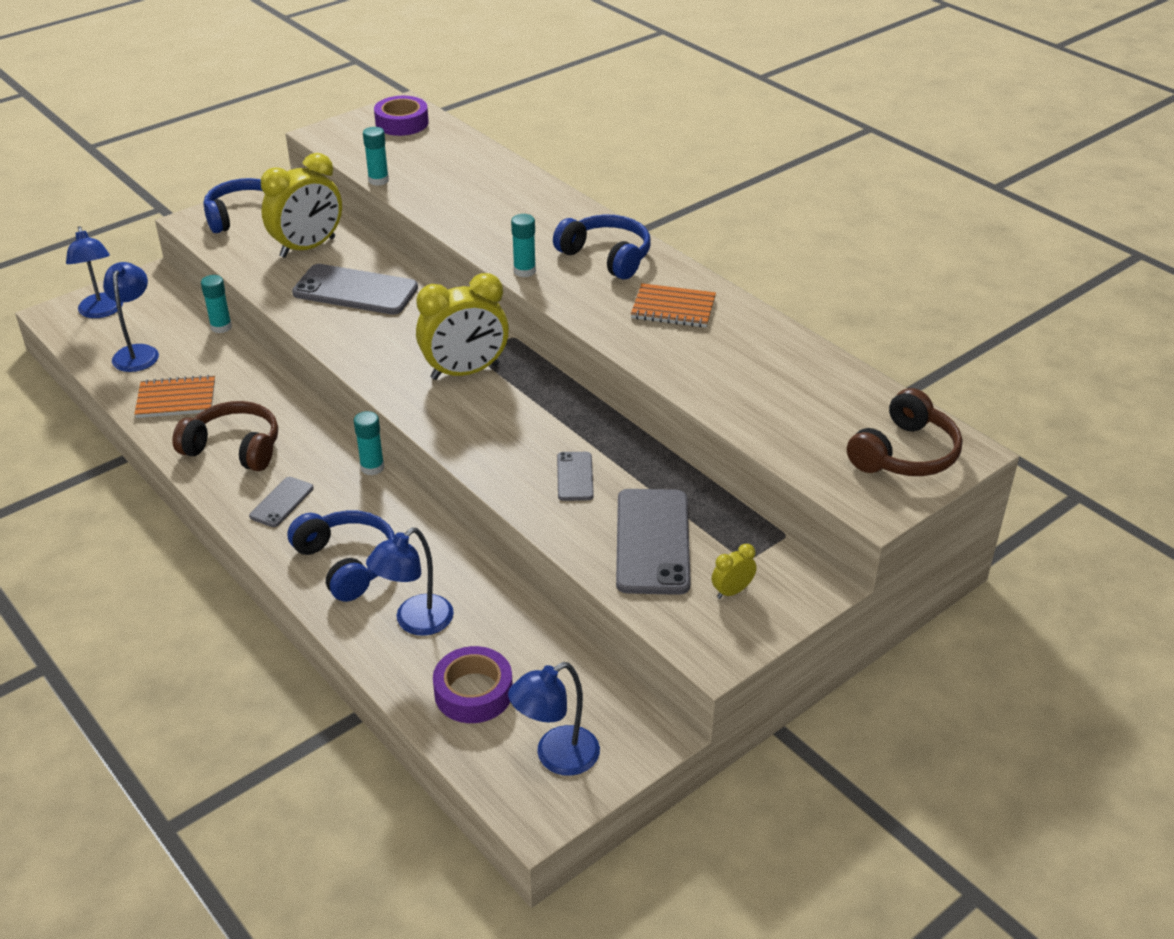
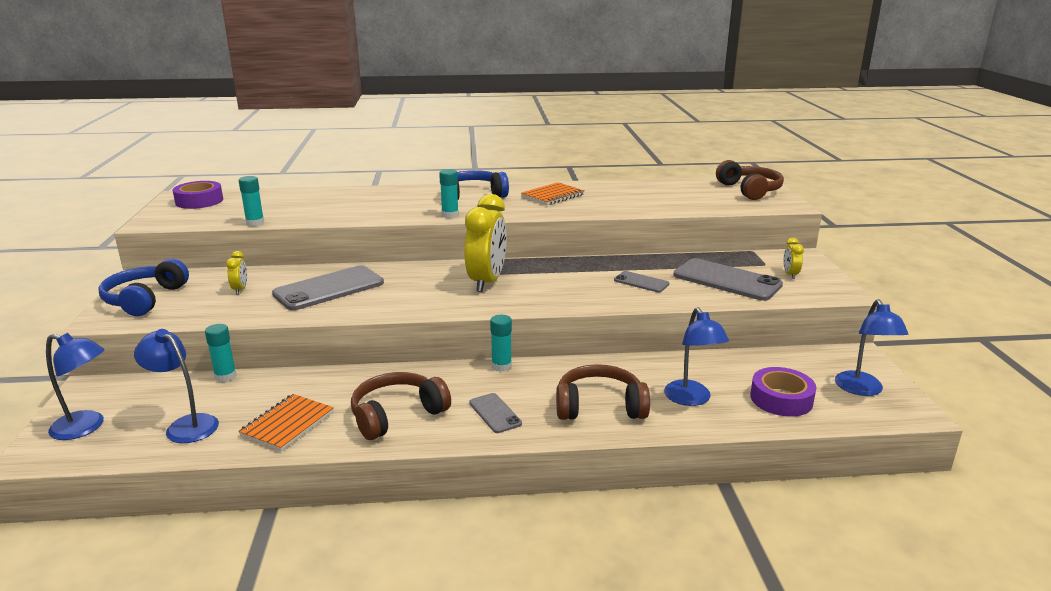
camera: 55 degrees left, 15 degrees down
(308, 247) = (240, 289): yellow clock -> yellow clock, size x0.44
(347, 563) = (599, 407): blue headphones -> brown headphones

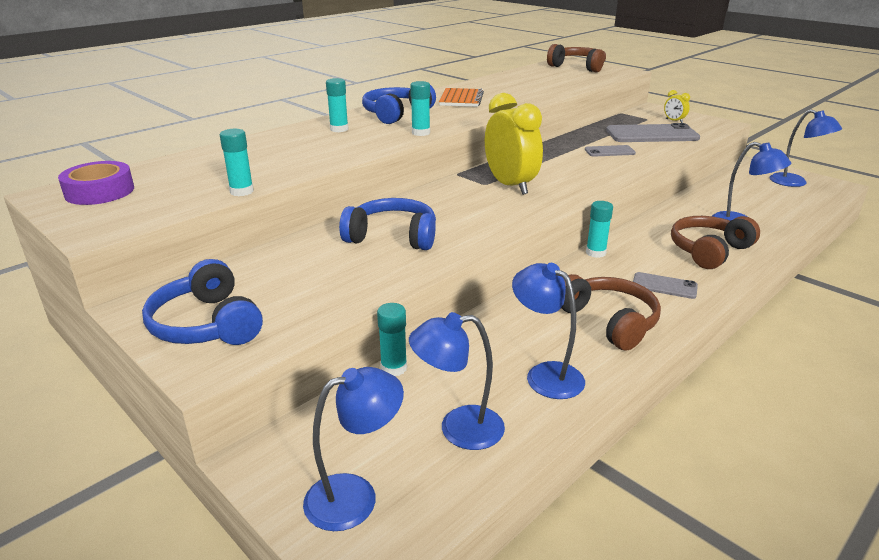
camera: 40 degrees left, 5 degrees up
(240, 289) = (301, 271): yellow clock -> none
(287, 424) = (545, 374): orange notebook -> blue lamp
(329, 288) = (392, 237): grey phone -> blue headphones
(397, 415) = (608, 321): brown headphones -> brown headphones turned 135 degrees clockwise
(406, 197) = (339, 129): none -> turquoise glue stick
(781, 399) = (777, 204): purple tape -> none

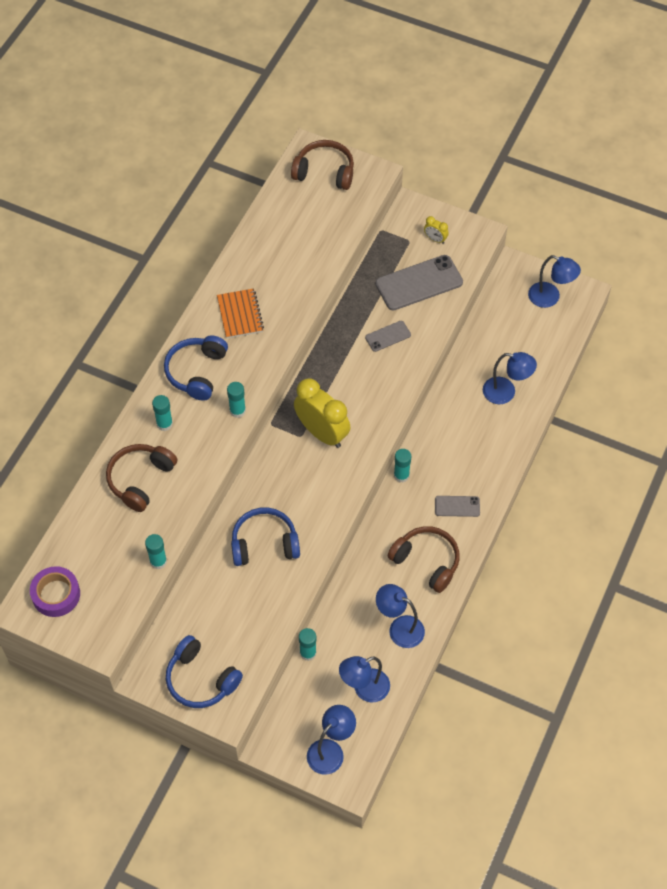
camera: 20 degrees left, 30 degrees up
(709, 251) = (484, 446): brown headphones -> brown headphones (140, 480)

